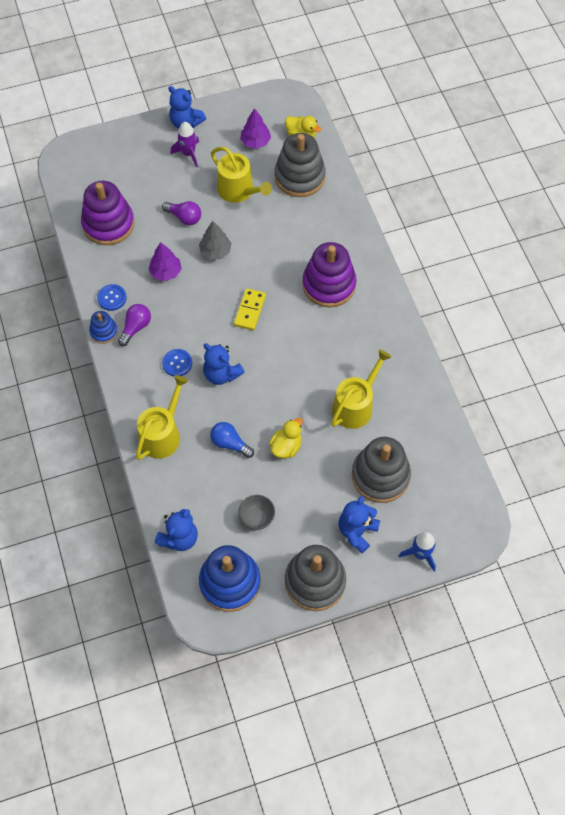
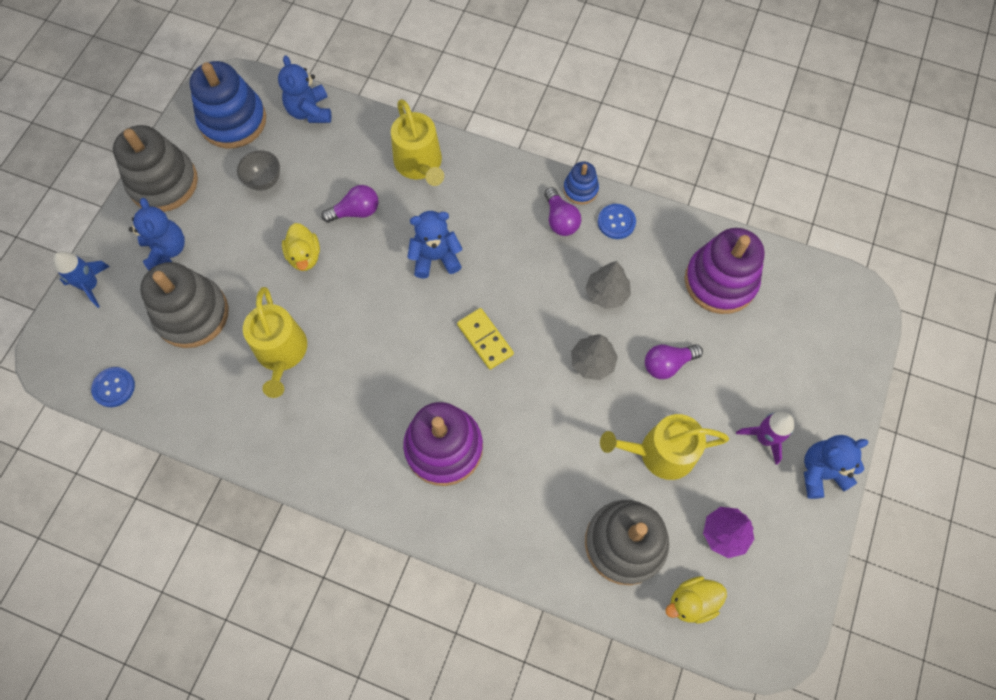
camera: 130 degrees right, 5 degrees up
(166, 272) = (606, 293): purple tree -> grey tree
(177, 363) = (484, 228): blue button -> blue button (114, 387)
(230, 443) = (356, 211): blue light bulb -> purple light bulb

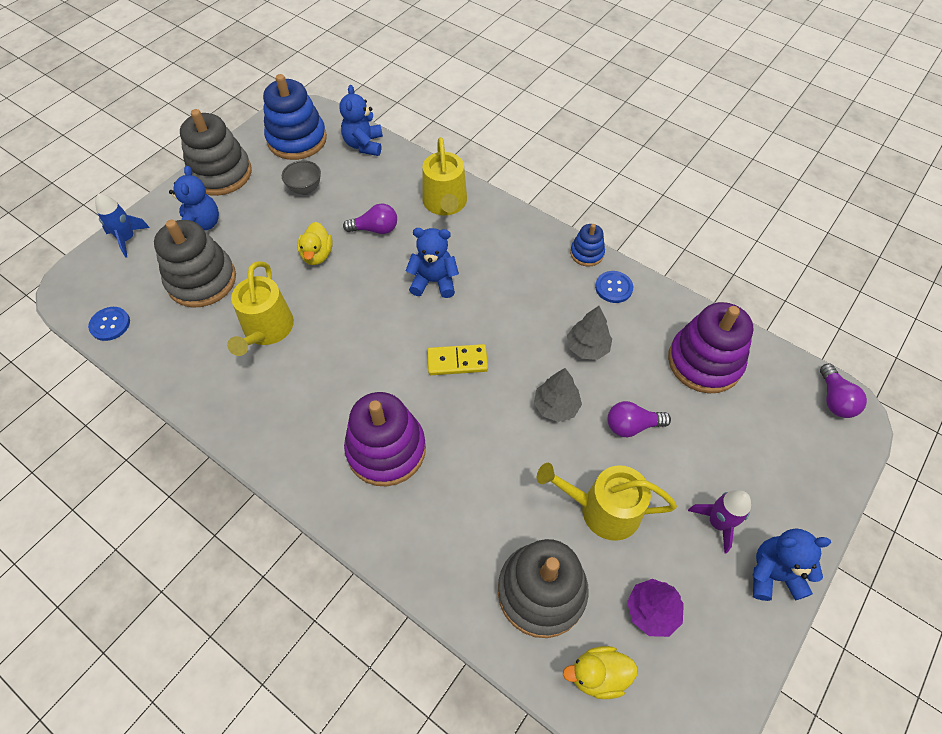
camera: 15 degrees right, 10 degrees down
(485, 339) = (457, 361): yellow domino -> yellow domino turned 75 degrees counterclockwise
(560, 220) = (560, 275): purple light bulb -> purple light bulb (834, 399)

